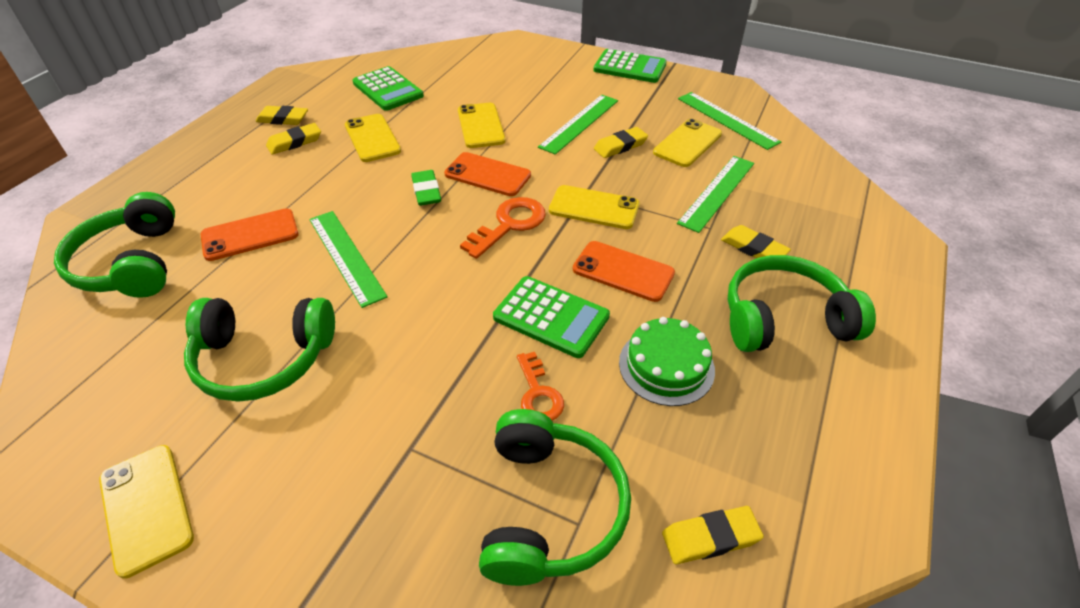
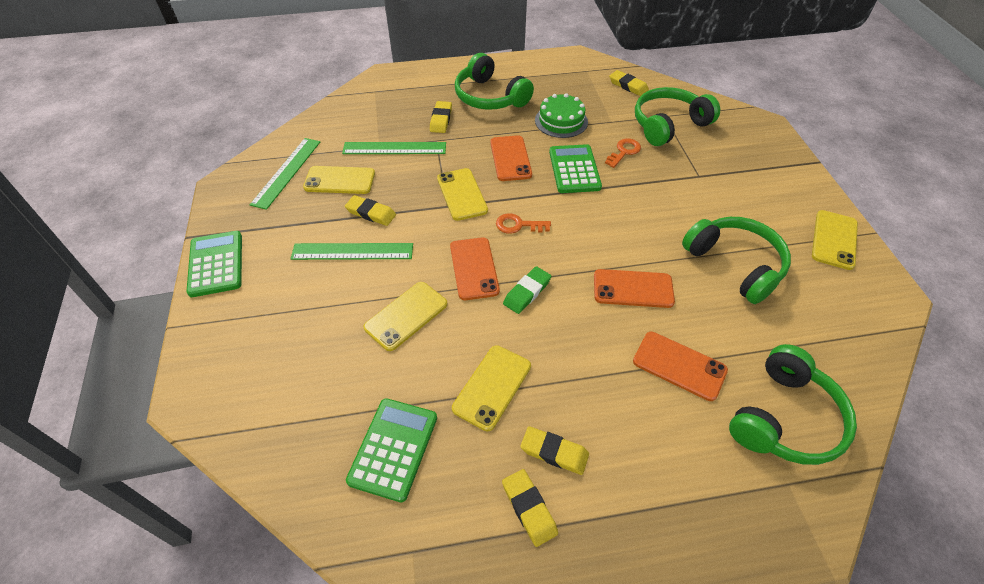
camera: 125 degrees left, 5 degrees up
(346, 256) = (633, 289): green ruler -> orange phone
(509, 224) = (518, 225): orange key -> orange key, size x0.67

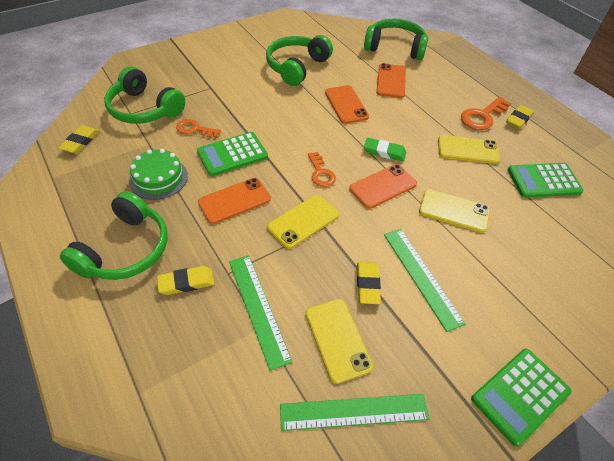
camera: 115 degrees left, 0 degrees up
(554, 452) = (482, 116): yellow eraser -> orange key
(834, 240) = (251, 33): yellow phone -> none

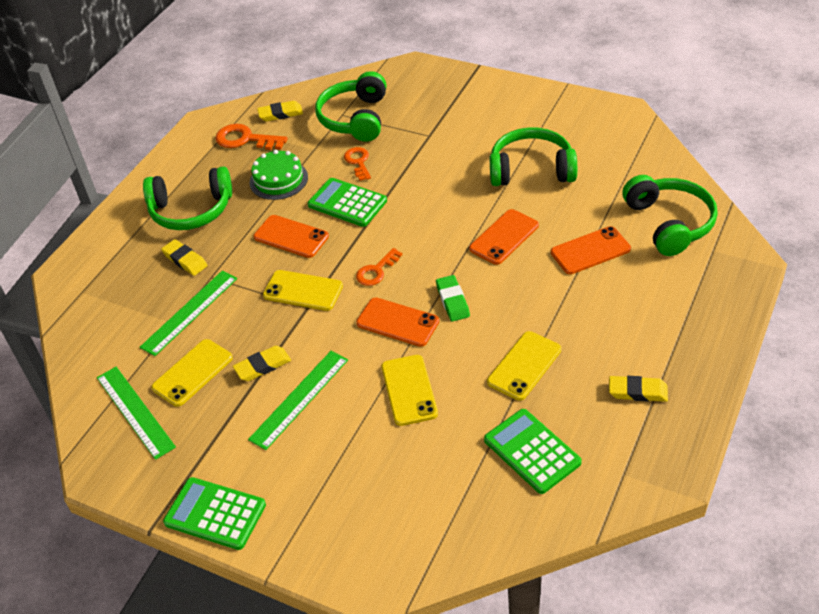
camera: 65 degrees right, 5 degrees down
(468, 150) = (524, 366): yellow phone -> yellow phone turned 60 degrees clockwise
(482, 116) = (605, 356): orange key -> orange key (245, 139)

